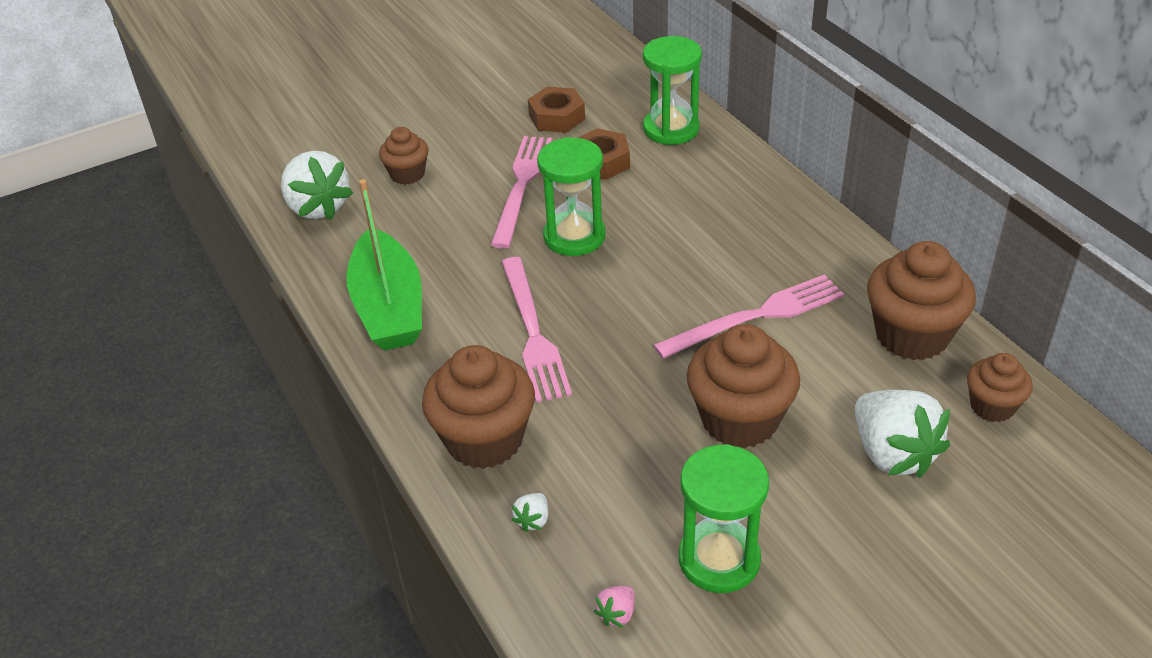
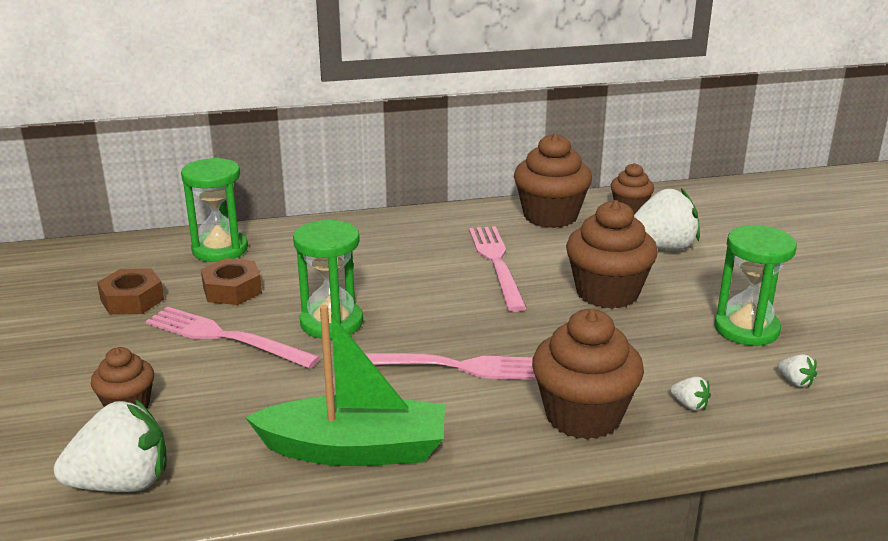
camera: 75 degrees left, 15 degrees down
(617, 614) = (795, 382): pink strawberry -> white strawberry

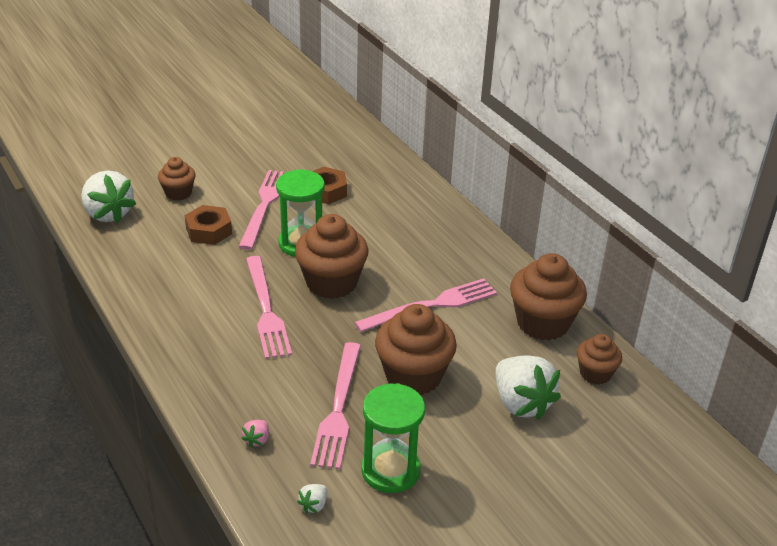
camera: 70 degrees right, 10 degrees up
(132, 300) = (294, 157): brown nut -> brown nut (209, 231)
(220, 249) = (379, 170): green hourglass -> none
(355, 450) = (159, 287): green boat -> none
(583, 416) = (225, 383): brown cupcake -> brown cupcake (331, 283)
(647, 344) = (338, 408): none -> pink fork
(689, 405) = (257, 440): white strawberry -> pink strawberry

